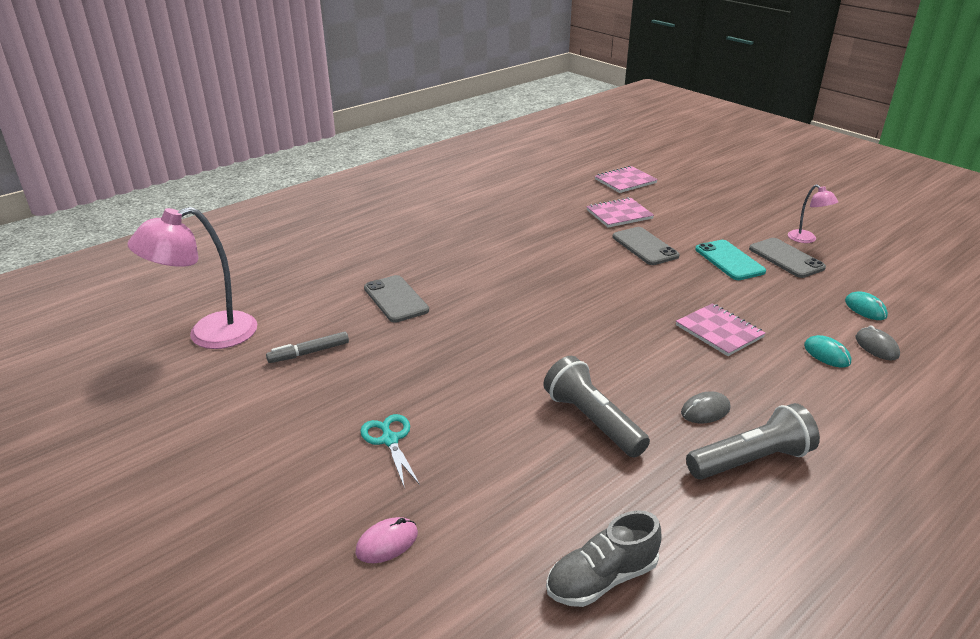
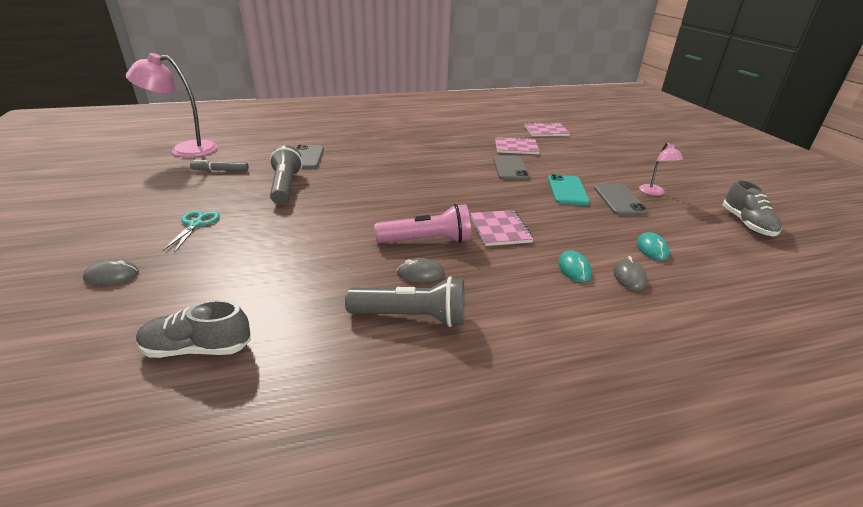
camera: 25 degrees right, 0 degrees up
(387, 542) = (112, 276): pink mouse -> grey mouse
(592, 421) = (331, 254): grey flashlight -> grey flashlight (286, 186)
(668, 370) = (427, 241): none -> pink flashlight
(910, 254) = (747, 224): none -> grey shoe

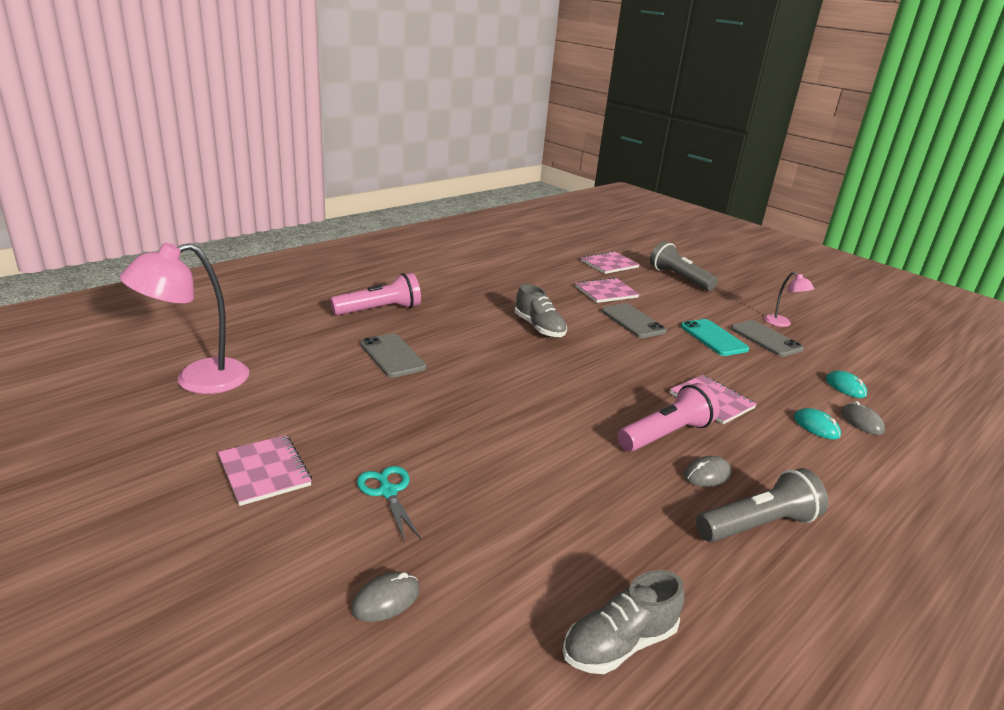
camera: 30 degrees left, 5 degrees down
(151, 198) = (265, 471): none -> pink notebook
(220, 170) = (303, 402): grey marker -> none
(286, 186) = (426, 405): grey flashlight -> grey flashlight (679, 278)
(335, 133) = (380, 310): none -> pink flashlight
(747, 224) = (877, 341): grey shoe -> grey shoe (539, 328)

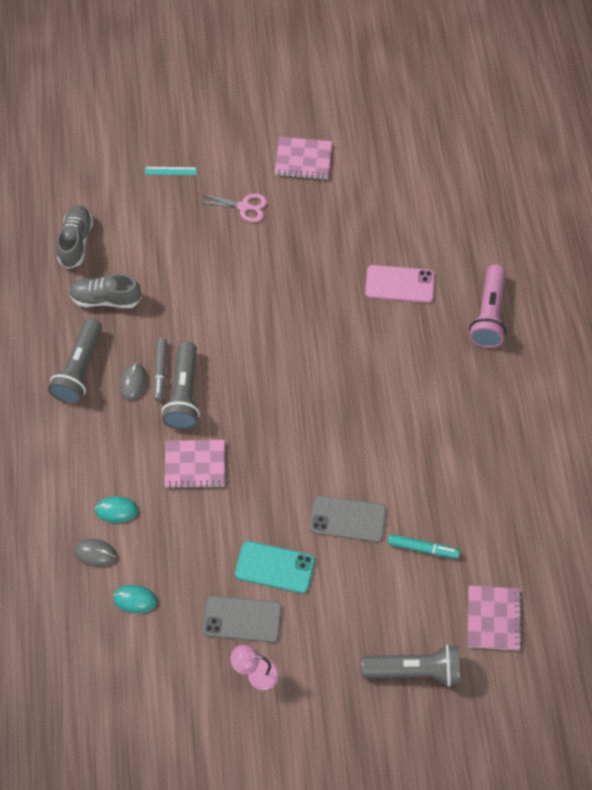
camera: 130 degrees right, 35 degrees up
(197, 380) = (433, 158): pink lamp -> none
(386, 599) = (170, 171): grey mouse -> turquoise ruler
(388, 492) = (244, 207): turquoise scissors -> pink scissors
(392, 356) = (399, 284): grey phone -> pink phone
(539, 328) = (383, 423): grey shoe -> grey shoe (105, 299)
(606, 292) = (423, 548): pink notebook -> turquoise marker
(666, 434) = (184, 394): pink flashlight -> grey flashlight
(669, 461) = (160, 371): none -> grey marker

